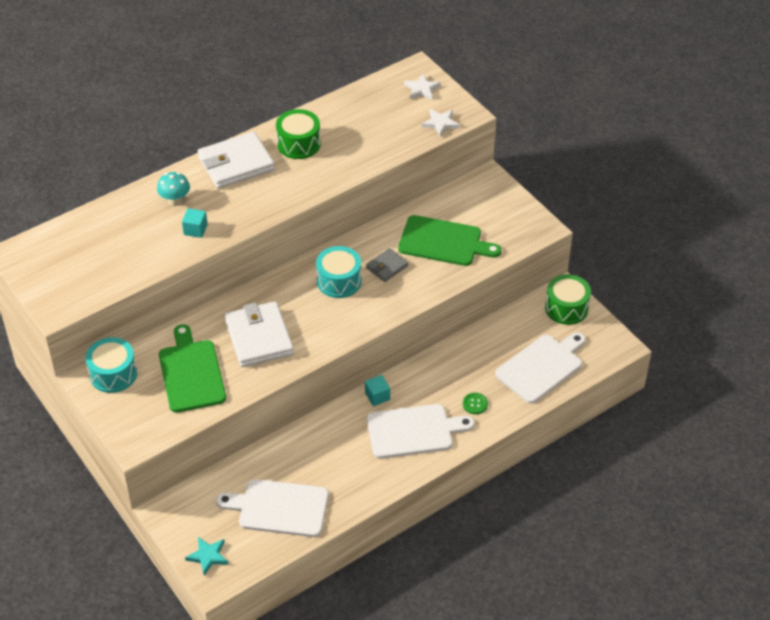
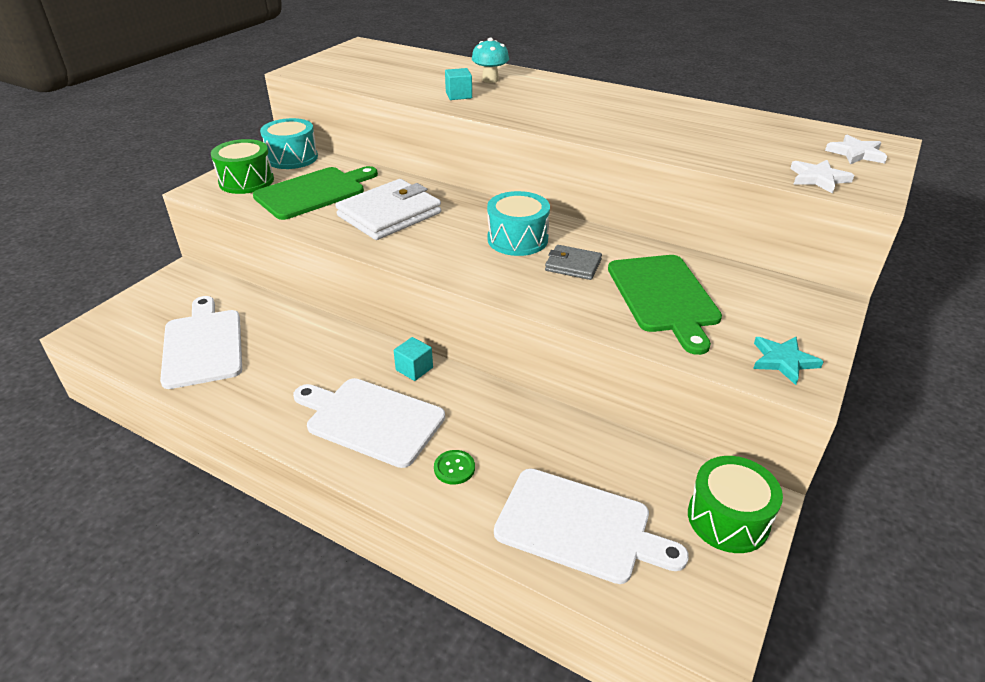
camera: 65 degrees right, 10 degrees down
(208, 556) = (122, 317): turquoise star -> turquoise star (783, 361)
(236, 164) = (576, 91): white wallet -> none
(298, 144) = (649, 111): green drum -> green drum (246, 181)
(413, 431) = (371, 419): white cutting board -> white cutting board turned 150 degrees clockwise

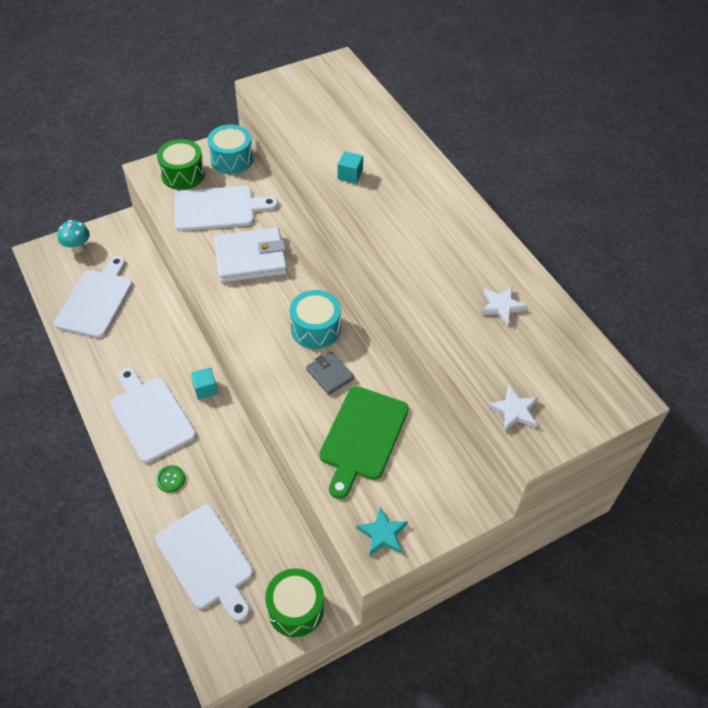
camera: 30 degrees right, 15 degrees up
(314, 192) = (218, 209): green cutting board -> white cutting board
(490, 80) = (394, 162): turquoise mushroom -> turquoise mushroom (77, 248)
(856, 153) = (584, 398): white star -> white star (501, 306)

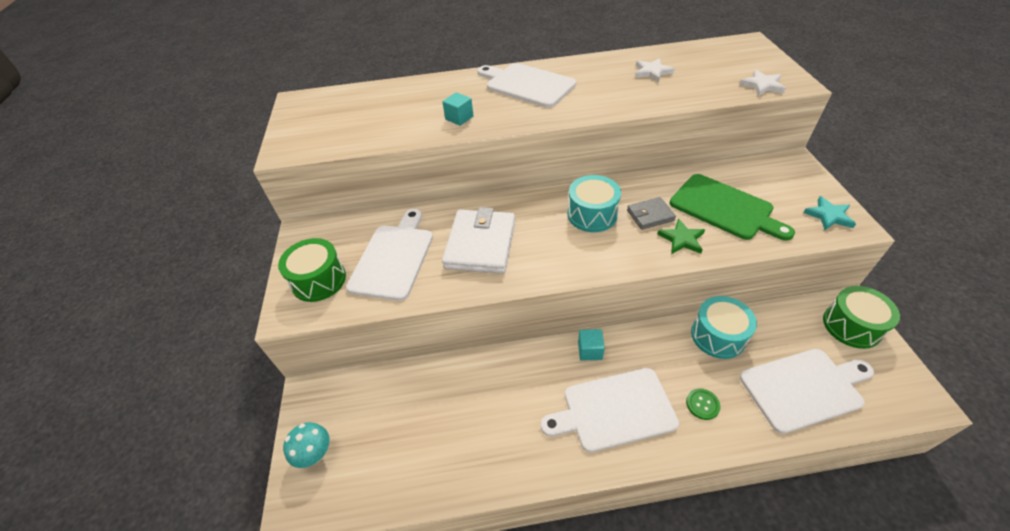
camera: 65 degrees left, 5 degrees down
(96, 300) = (418, 443): white cutting board -> white cutting board (527, 84)
(231, 159) = (326, 235): turquoise drum -> turquoise drum (718, 336)
(303, 403) = (681, 239): none -> green star

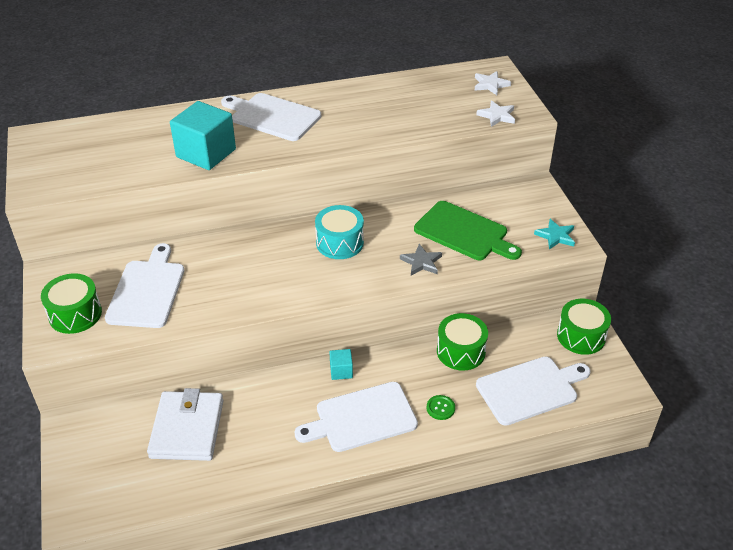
camera: 10 degrees left, 5 degrees down
(315, 454) = (84, 473): turquoise mushroom -> none
(459, 118) = (206, 153): turquoise cube -> turquoise cube, size x2.15
(480, 244) = (232, 275): white wallet -> white wallet (187, 429)
(650, 215) = (394, 241): grey wallet -> none
(652, 72) = (396, 102): white star -> white star (490, 85)
(681, 239) = (421, 262): green star -> grey star
(718, 336) = (461, 351): turquoise drum -> green drum

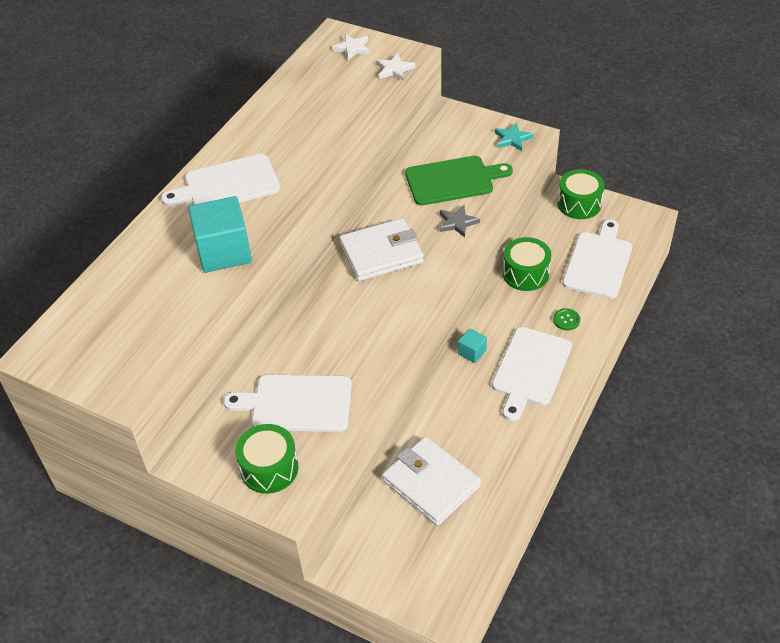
camera: 45 degrees left, 5 degrees up
(147, 291) = (297, 403): white cutting board -> white cutting board turned 45 degrees counterclockwise
(339, 243) = (381, 253): turquoise drum -> white wallet

